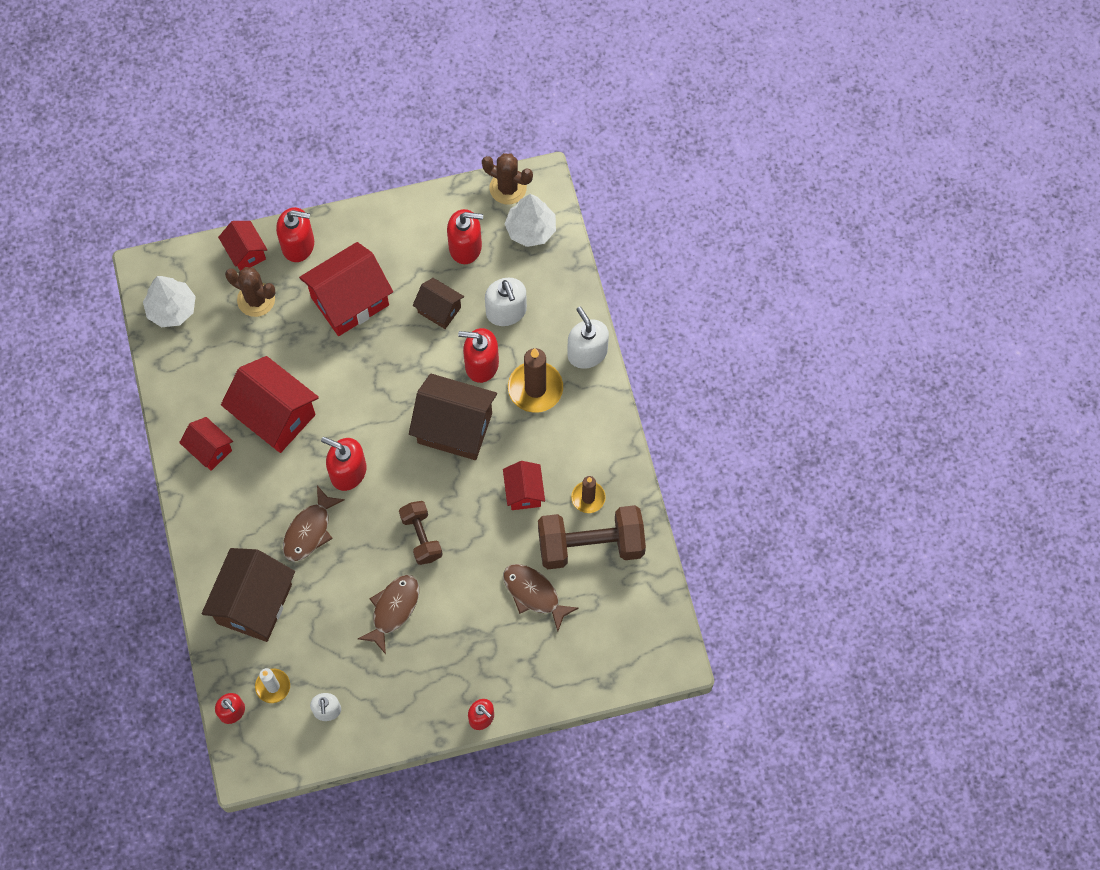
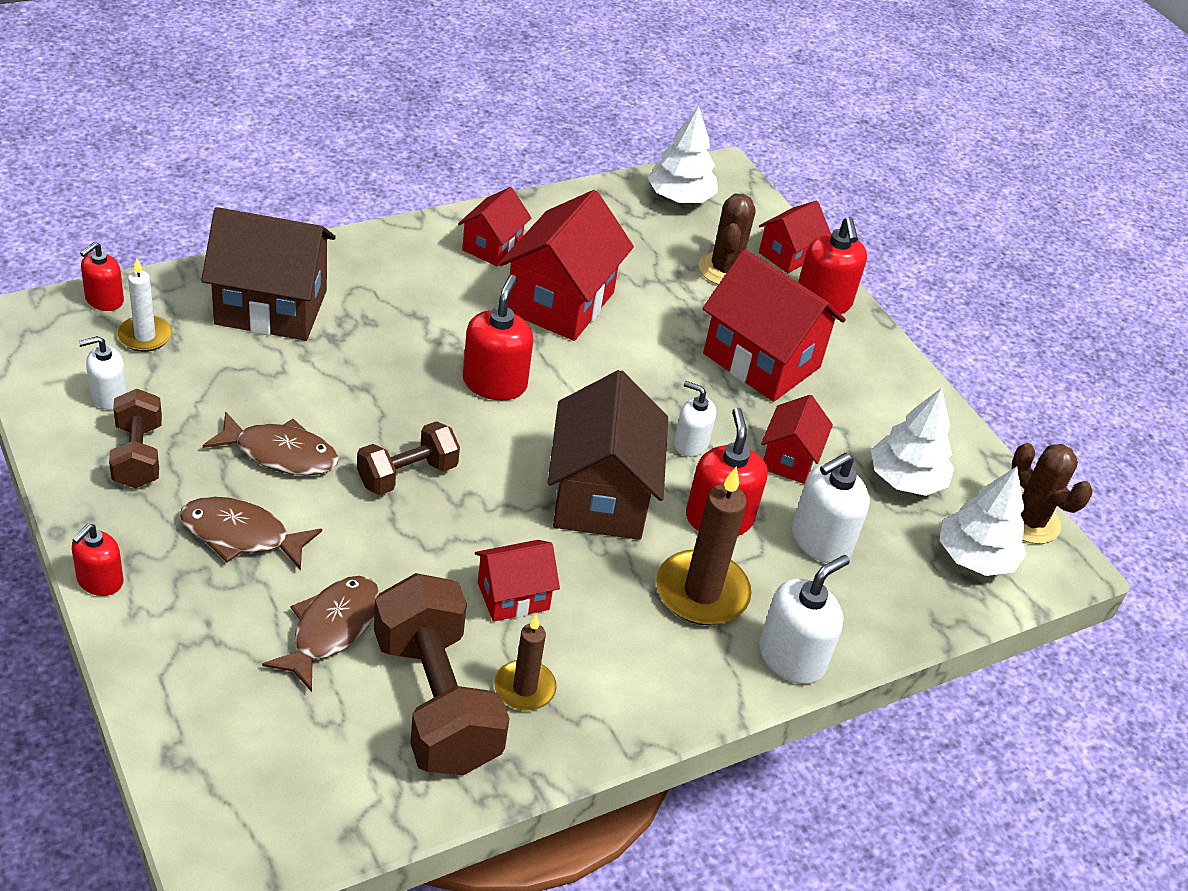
camera: 70 degrees right, 25 degrees down
(309, 530) = (393, 351): brown fish -> brown fish (241, 535)
(383, 694) = (138, 455): none -> brown dumbbell
(418, 365) = (690, 443): none -> white soap dispenser
(439, 310) = (789, 459): brown house -> red house
(465, 247) = (906, 480): red soap dispenser -> white tree
(508, 188) = (1029, 521): brown cactus -> brown cactus turned 45 degrees counterclockwise

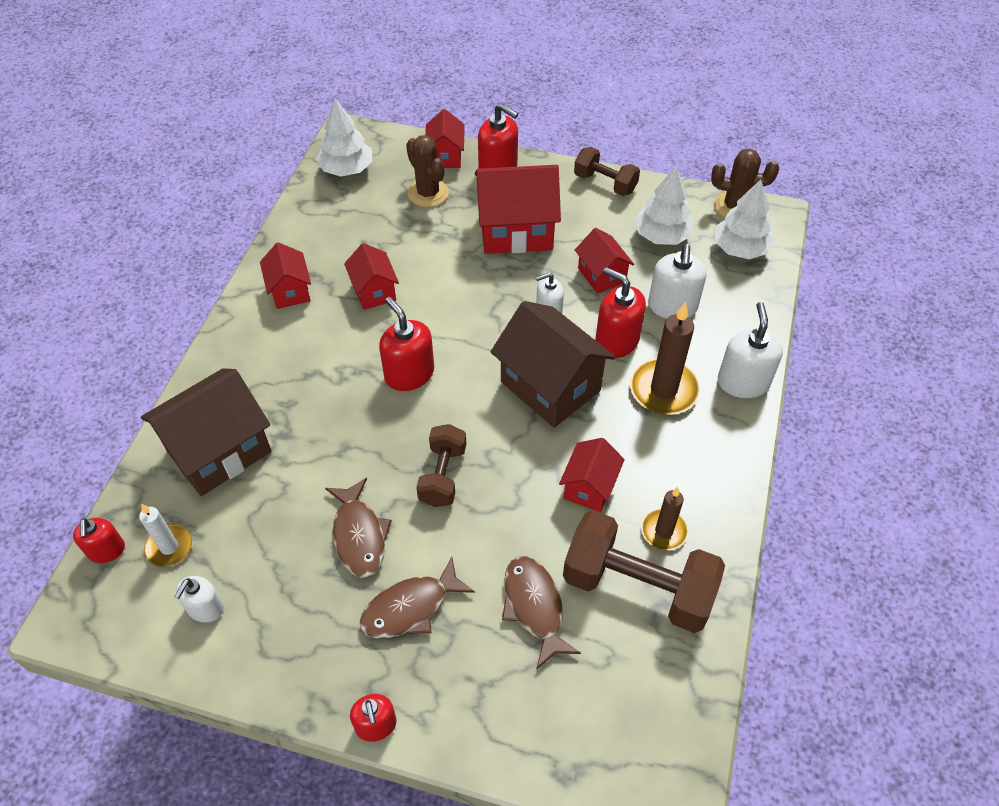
camera: 40 degrees left, 10 degrees up
(138, 455) = (281, 625): brown dumbbell -> brown dumbbell (605, 183)
(281, 453) = (359, 535): brown fish -> brown fish turned 105 degrees clockwise
(560, 302) = (374, 291): red house -> red house, size x0.55

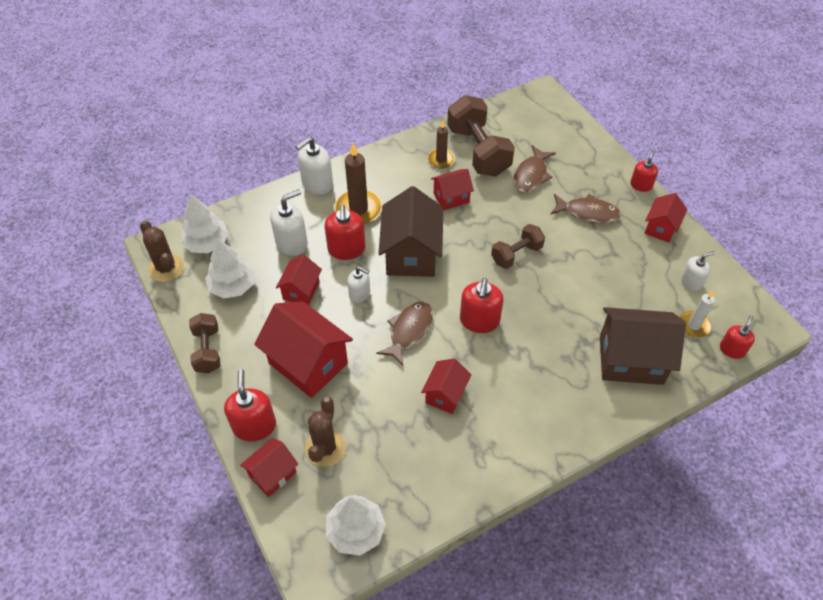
camera: 135 degrees left, 0 degrees up
(290, 291) = (500, 442): red house -> red house (661, 228)
(359, 535) = (586, 258): brown fish -> brown fish (409, 331)

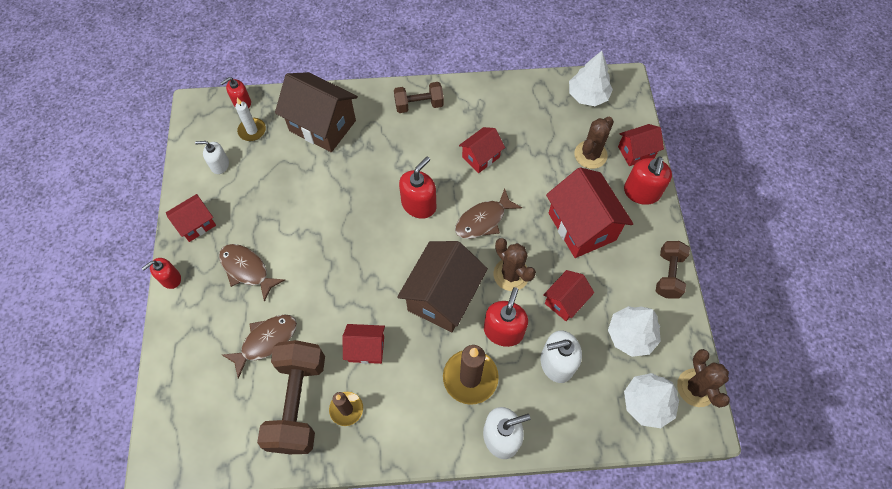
camera: 155 degrees left, 10 degrees up
(359, 294) = (511, 274): white soap dispenser -> brown cactus
(516, 254) = (345, 254): brown dumbbell -> brown dumbbell (419, 105)

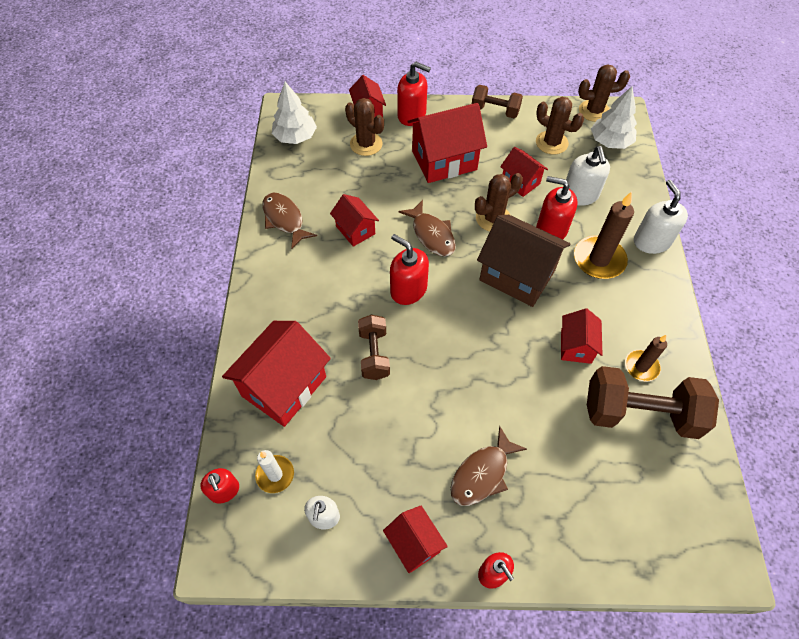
camera: 85 degrees left, 5 degrees down
(266, 341) = (573, 448): brown fish -> brown fish (284, 219)
(322, 126) = (284, 386): brown house -> red house
(419, 105) = (275, 281): brown dumbbell -> brown dumbbell (374, 354)
(631, 335) = (551, 143): white tree -> brown cactus

